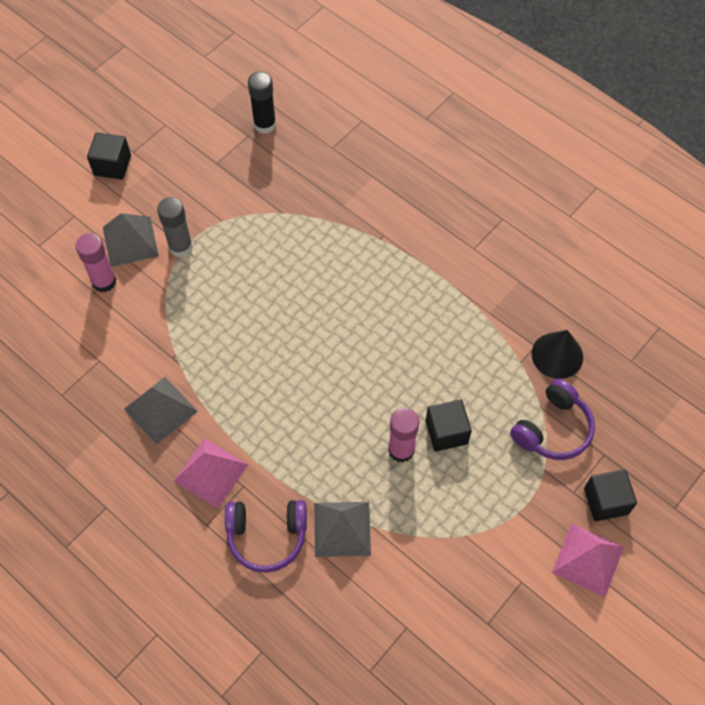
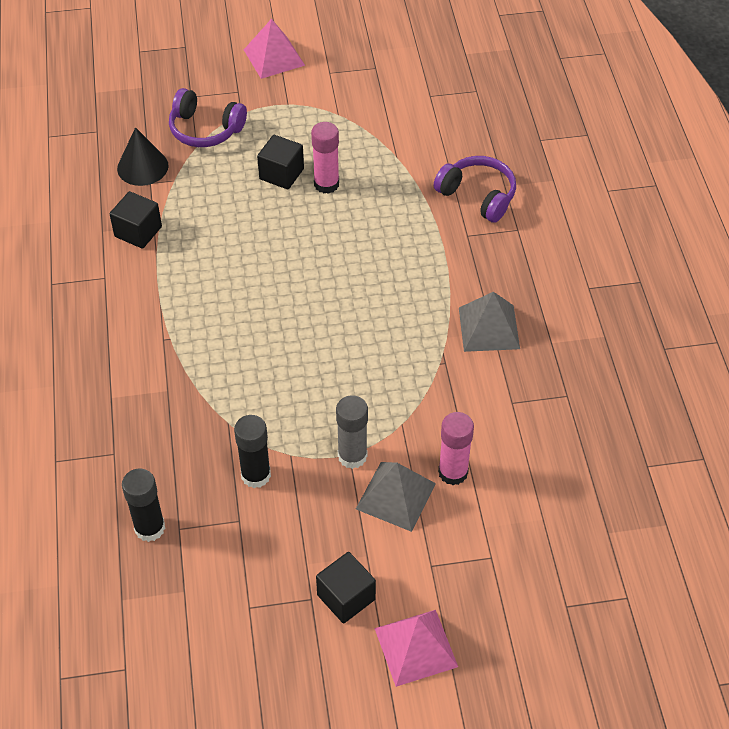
camera: 140 degrees left, 10 degrees down
(210, 472) = (485, 259): pink pyramid -> pink pyramid (416, 647)
(231, 194) = (256, 475): none -> black glue stick
(342, 529) = (419, 167): grey pyramid -> none
(553, 429) = (205, 129): purple headphones -> purple headphones turned 150 degrees counterclockwise
(606, 501) = (223, 75): black cube -> black cube (138, 231)

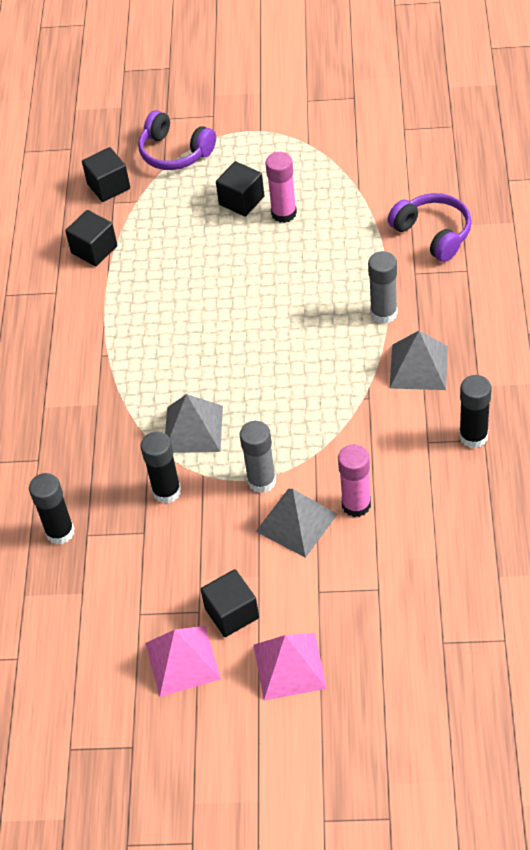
camera: 15 degrees right, 0 degrees up
(142, 167) = (108, 186): black cone -> black cube
(272, 408) = (193, 429): none -> grey pyramid
(274, 57) = (254, 82): pink pyramid -> pink pyramid (182, 660)
(444, 277) = (383, 313): none -> grey glue stick
(556, 393) = (473, 436): none -> black glue stick

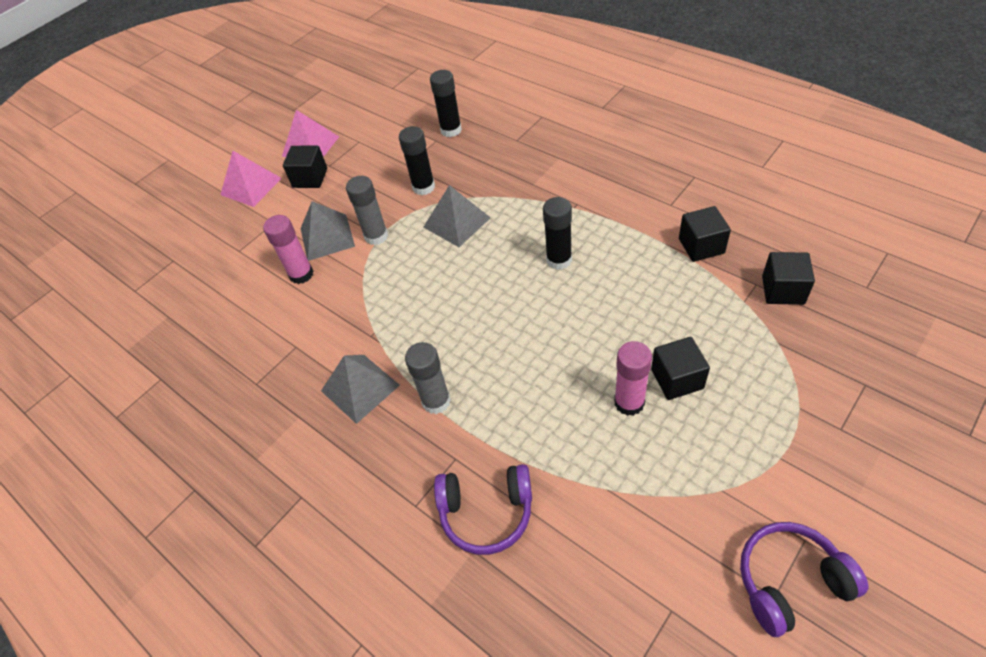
camera: 130 degrees right, 0 degrees up
(175, 152) = (798, 363): purple headphones -> purple headphones (790, 581)
(473, 436) = (265, 378): black glue stick -> black glue stick (559, 260)

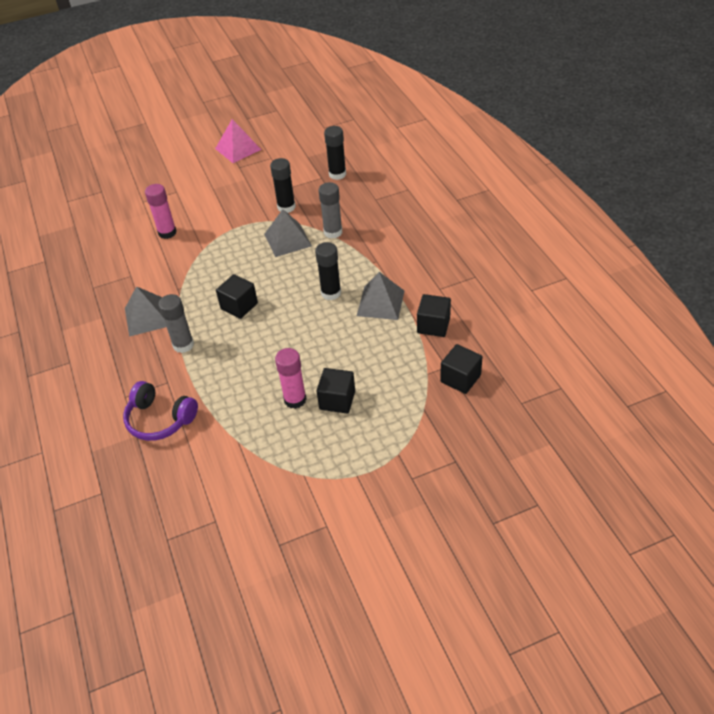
camera: 25 degrees right, 5 degrees down
(251, 186) = (181, 162): pink pyramid -> none
(310, 178) = (220, 171): black cube -> black cube (239, 306)
(327, 237) = (200, 215): grey pyramid -> grey pyramid (380, 303)
(376, 236) = (230, 227): grey glue stick -> grey glue stick (333, 232)
(790, 581) = (296, 542): purple headphones -> none

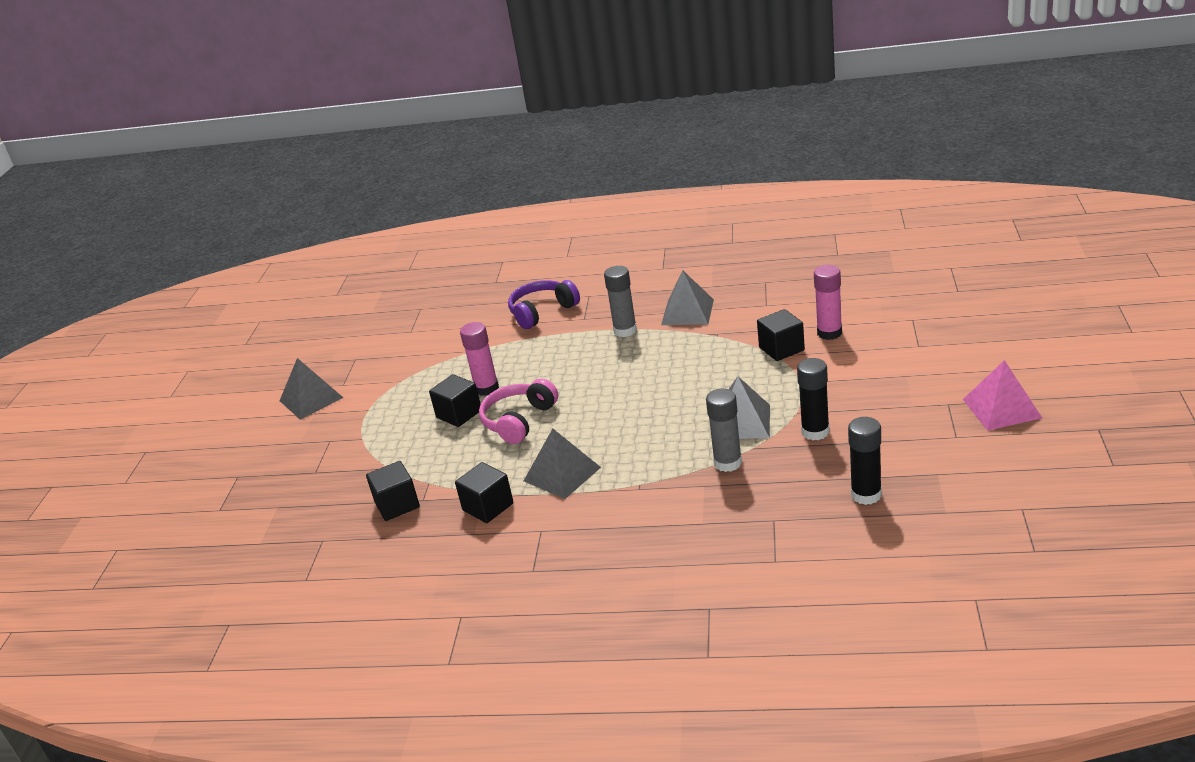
camera: 120 degrees right, 15 degrees down
(239, 306) = (651, 370): black cube -> black cube (781, 349)
(331, 293) = (613, 439): black glue stick -> none
(331, 356) = (519, 421): none -> pink headphones
(360, 540) = (311, 399): none -> grey pyramid

